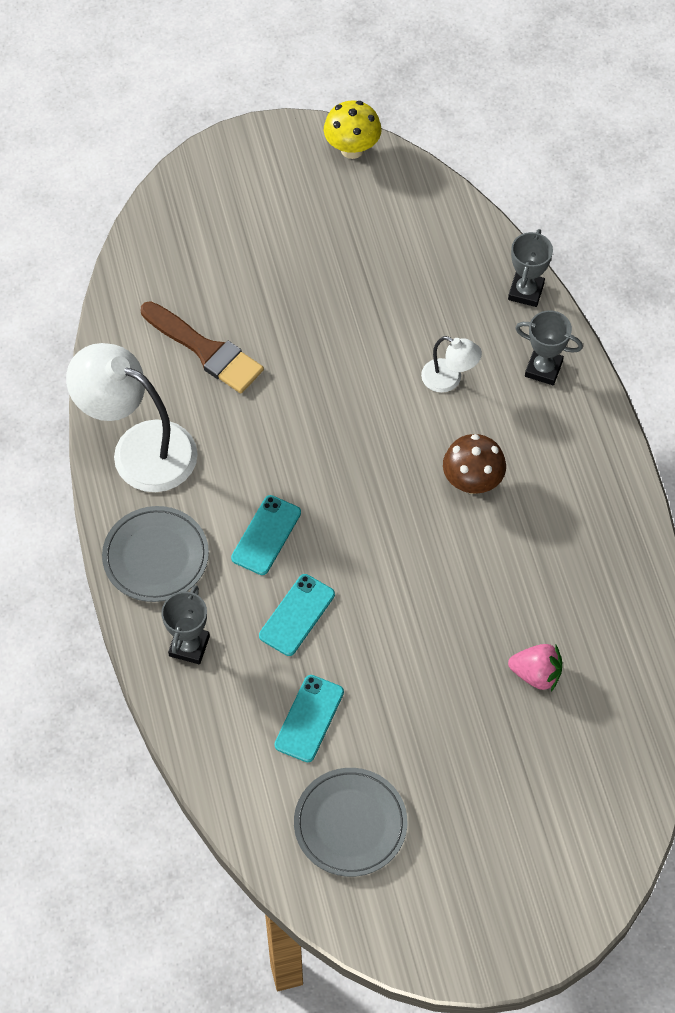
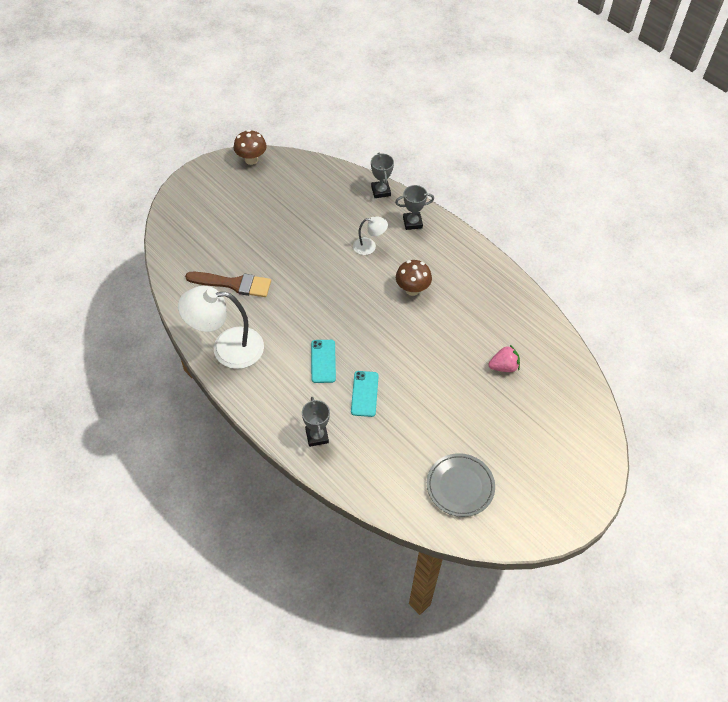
camera: 30 degrees left, 5 degrees down
(156, 557) = (270, 398): grey plate -> none
(309, 718) = (404, 443): turquoise phone -> none
(352, 149) = (251, 159): yellow mushroom -> brown mushroom

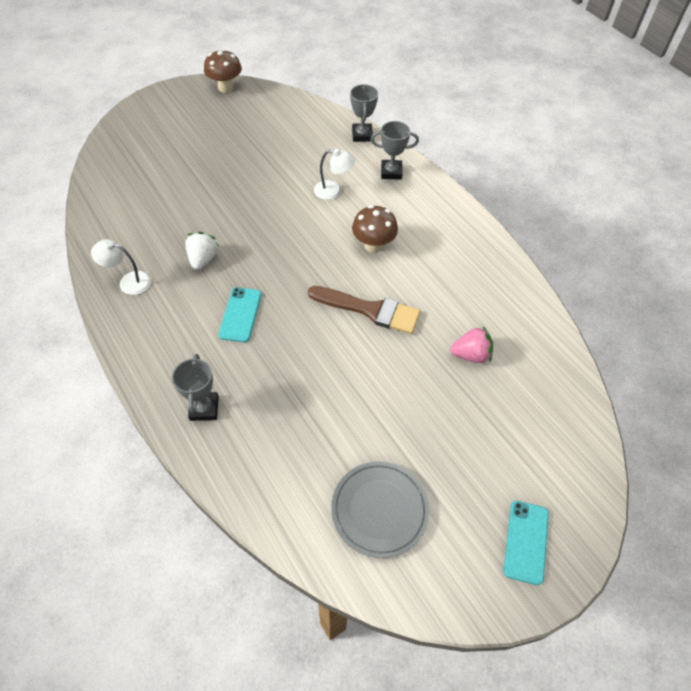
camera: 10 degrees right, 0 degrees up
(227, 348) = (128, 282): white lamp -> white lamp, size x0.49
(234, 284) = (162, 211): brown brush -> brown brush (370, 310)
(280, 320) = (203, 259): none -> white strawberry
(364, 394) = (281, 362): turquoise phone -> turquoise phone (526, 541)

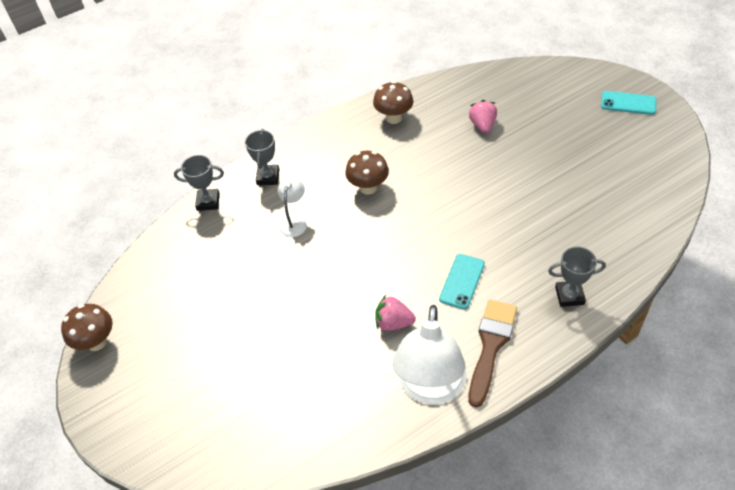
camera: 85 degrees left, 5 degrees down
(128, 282) = (430, 388): white lamp -> white lamp, size x2.04
(203, 259) = (393, 323): white strawberry -> pink strawberry
(240, 314) = (462, 281): turquoise phone -> turquoise phone turned 75 degrees counterclockwise
(370, 310) = (445, 187): brown brush -> brown brush (491, 346)
(379, 510) = (628, 176): grey plate -> none
(480, 270) = (393, 118): none -> brown mushroom

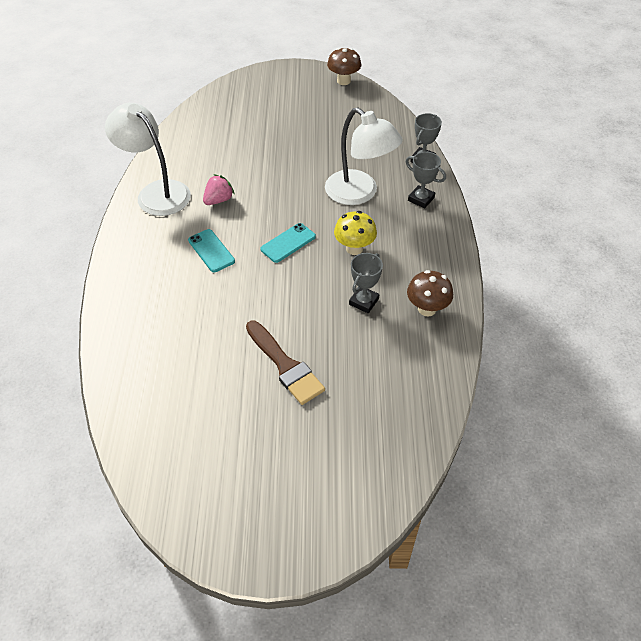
camera: 120 degrees right, 0 degrees up
(294, 221) = (359, 193): white lamp -> white lamp, size x2.04
(368, 187) = (354, 248): brown mushroom -> yellow mushroom
(482, 125) = (358, 368): pink strawberry -> none
(491, 346) = (149, 235): brown brush -> brown brush (285, 366)
(569, 296) = (133, 301): grey trophy -> grey trophy (364, 301)
(628, 103) = (275, 524): turquoise phone -> turquoise phone (288, 243)

